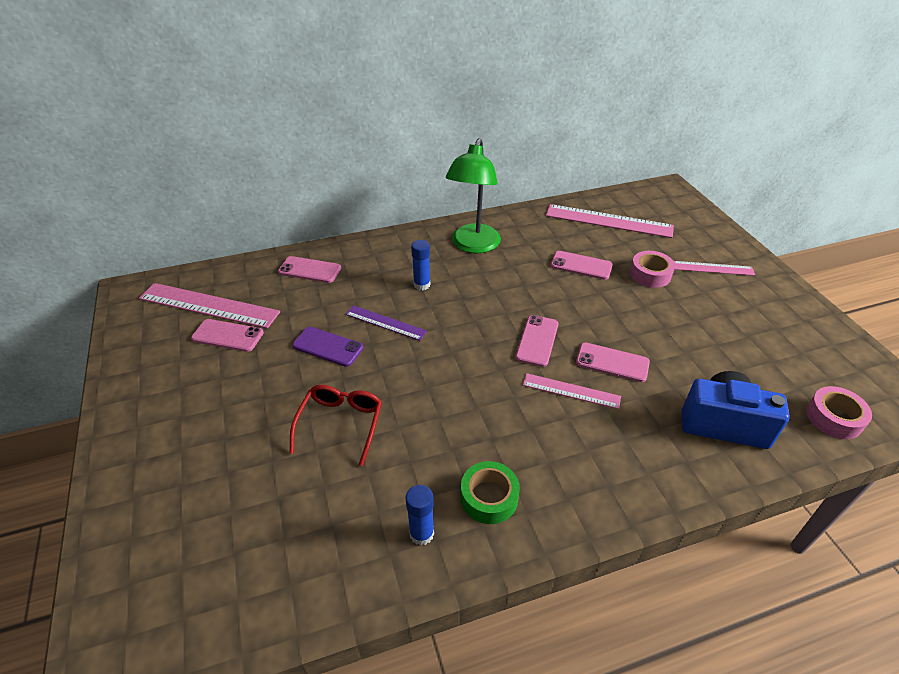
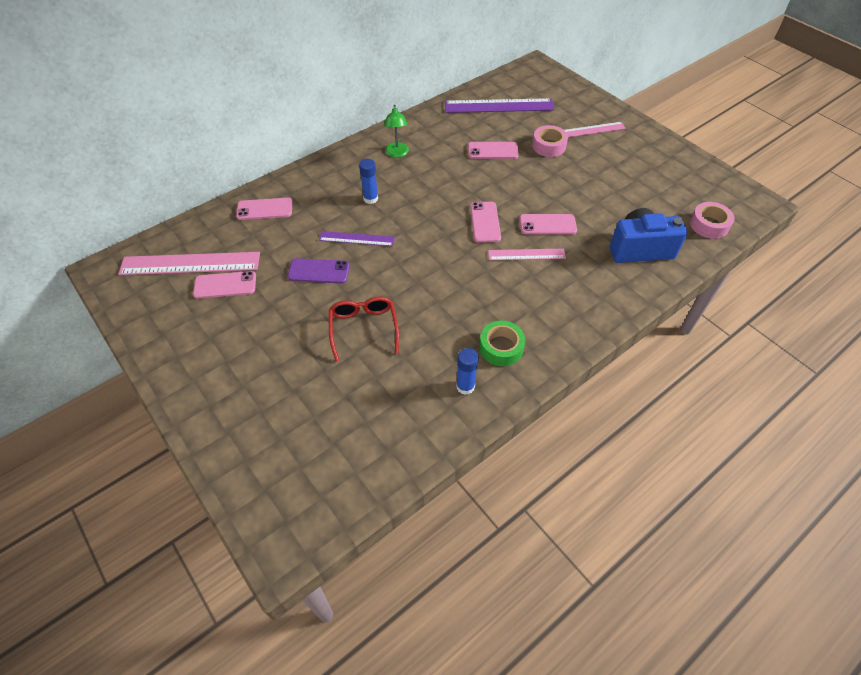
camera: 20 degrees left, 10 degrees up
(473, 245) = (397, 153): green lamp -> green lamp, size x0.53
(608, 221) = (499, 106): pink ruler -> purple ruler

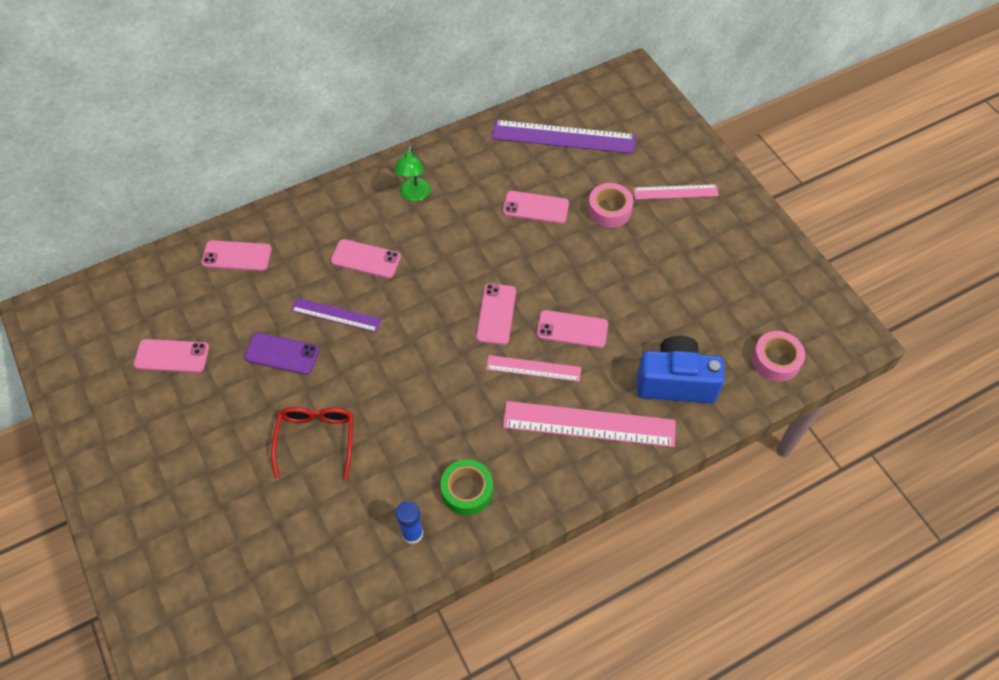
camera: 10 degrees right, 5 degrees up
(190, 264) = (138, 321): pink ruler -> pink ruler (589, 424)
(370, 199) = (366, 259): blue glue stick -> pink phone

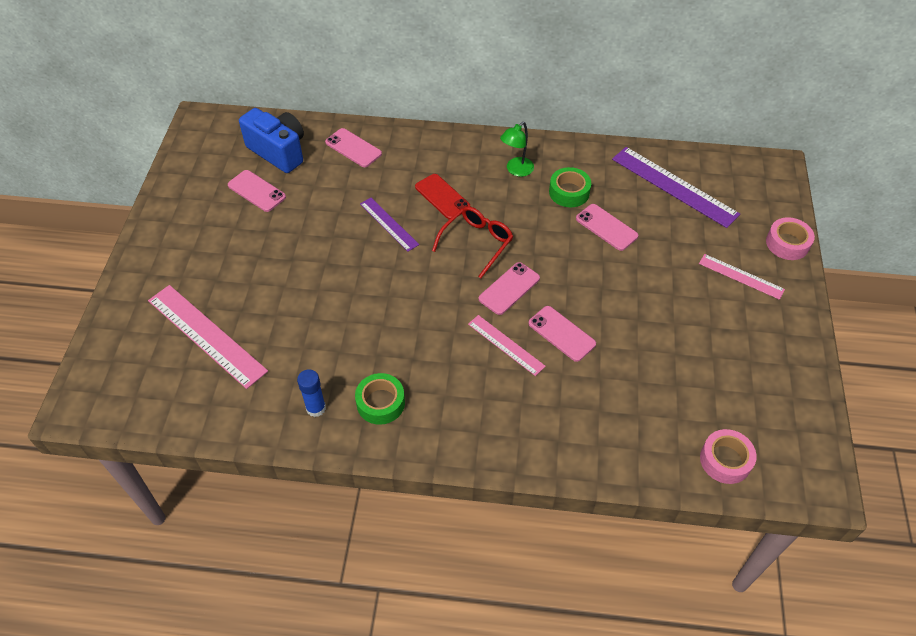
camera: 35 degrees right, 5 degrees down
(282, 354) = (329, 230): purple phone -> none
(316, 439) = (304, 301): red glasses -> red glasses (477, 243)
(366, 259) = (442, 197): pink phone -> red phone
(478, 191) = (569, 192): none -> green tape
(589, 424) = (516, 413): pink ruler -> pink ruler (206, 335)
(609, 210) = (669, 260): pink tape -> pink tape (787, 243)
(675, 382) = (617, 424): blue camera -> blue camera (279, 152)

